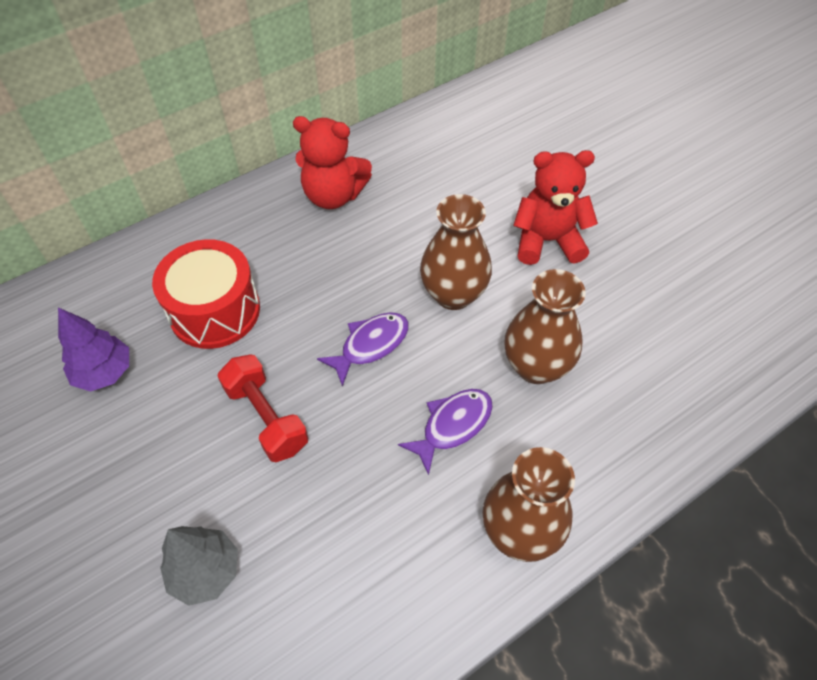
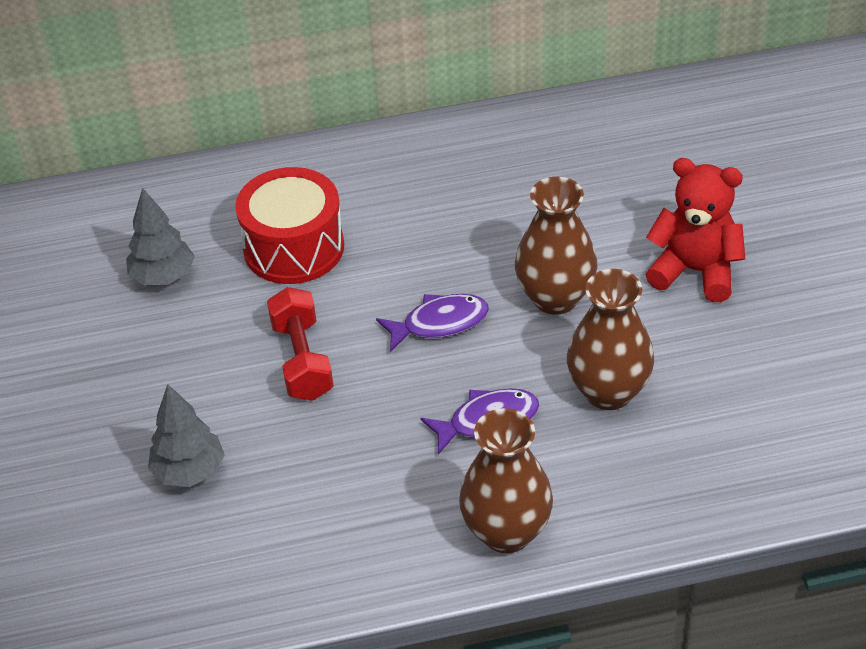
camera: 25 degrees right, 10 degrees down
(104, 373) = (163, 277): purple tree -> grey tree
(333, 195) = (473, 163): red teddy bear -> none

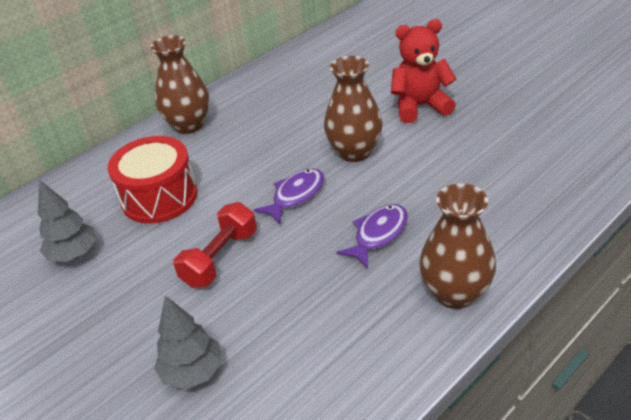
camera: 30 degrees left, 5 degrees down
(302, 360) = (220, 258): red dumbbell -> red dumbbell turned 75 degrees clockwise
(608, 392) = (435, 184): brown vase -> brown vase (189, 125)

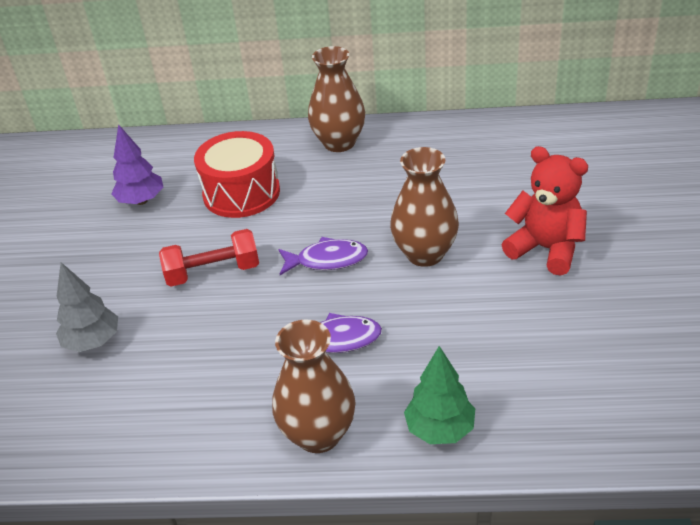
camera: 45 degrees right, 0 degrees up
(74, 254) = (141, 201): grey tree -> purple tree
(515, 234) = (440, 429): none -> green tree

